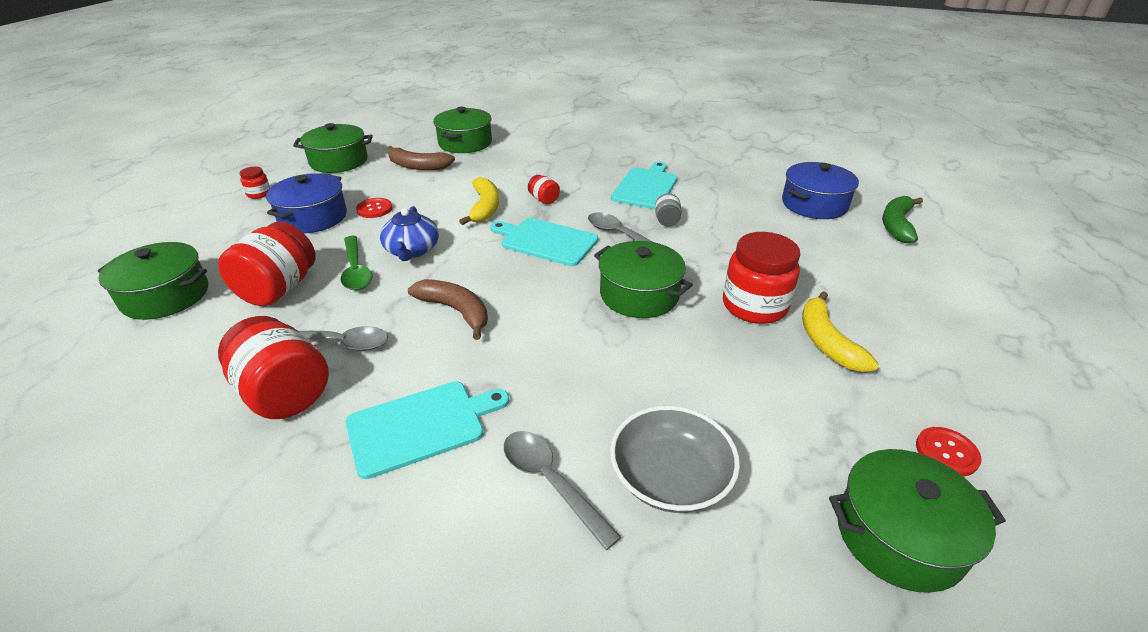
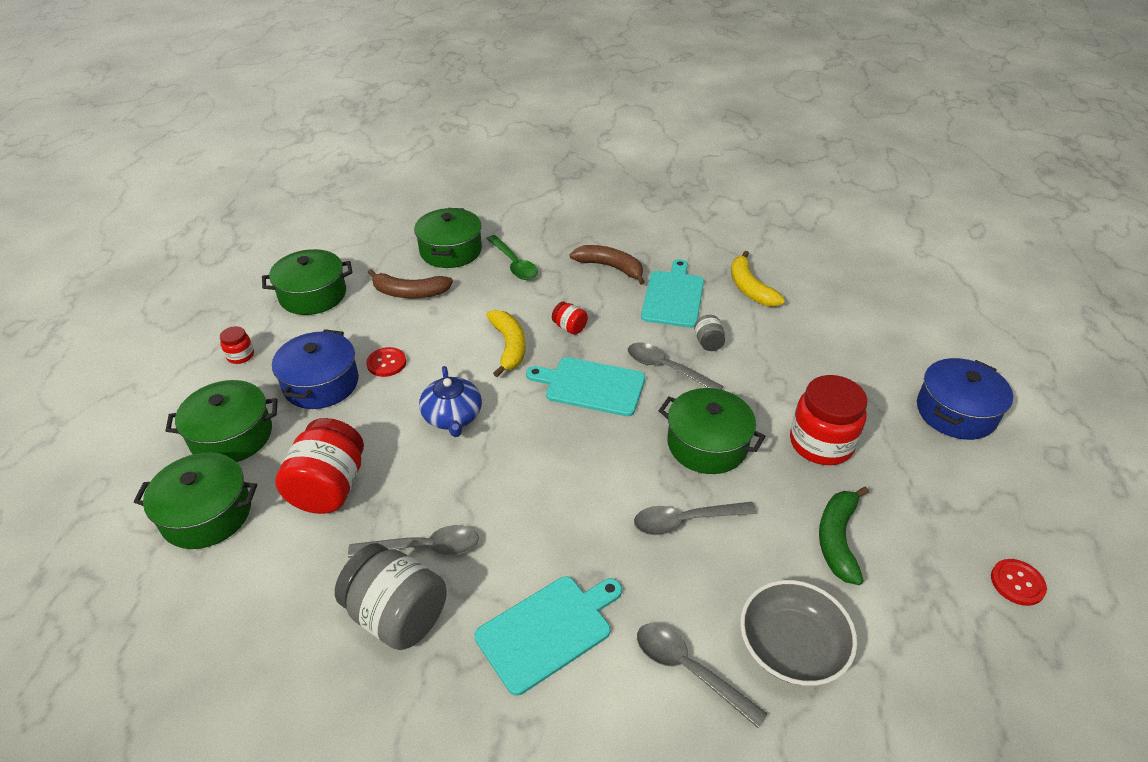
camera: 10 degrees left, 5 degrees up
(284, 393) = (397, 615): red jar -> grey jar
(356, 270) = (402, 451): green spoon -> green spoon (514, 264)
(456, 311) = (530, 490): brown banana -> brown banana (610, 267)
(595, 352) = (685, 521): none -> grey spoon
(814, 204) = (851, 302): blue pot -> blue pot (956, 412)
(827, 341) = (896, 477): yellow banana -> yellow banana (750, 288)
(896, 225) = (936, 321): green banana -> green banana (838, 539)
(899, 535) = (990, 671): green pot -> green pot (232, 436)

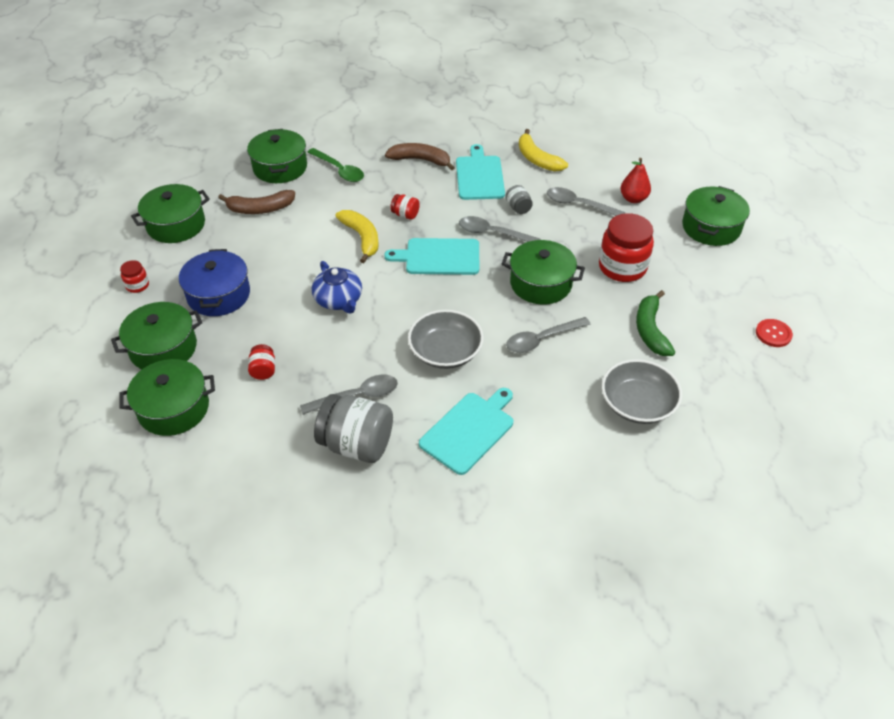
camera: 15 degrees left, 5 degrees up
(329, 488) = (263, 370): red jar -> red jar, size x0.47
(386, 363) = (266, 269): red button -> none
(556, 511) = (445, 352): none -> grey bowl
(689, 670) = (574, 433): grey spoon -> grey spoon (579, 205)
(859, 356) = (633, 199): none -> red pear
(956, 412) = (711, 227): blue pot -> green pot

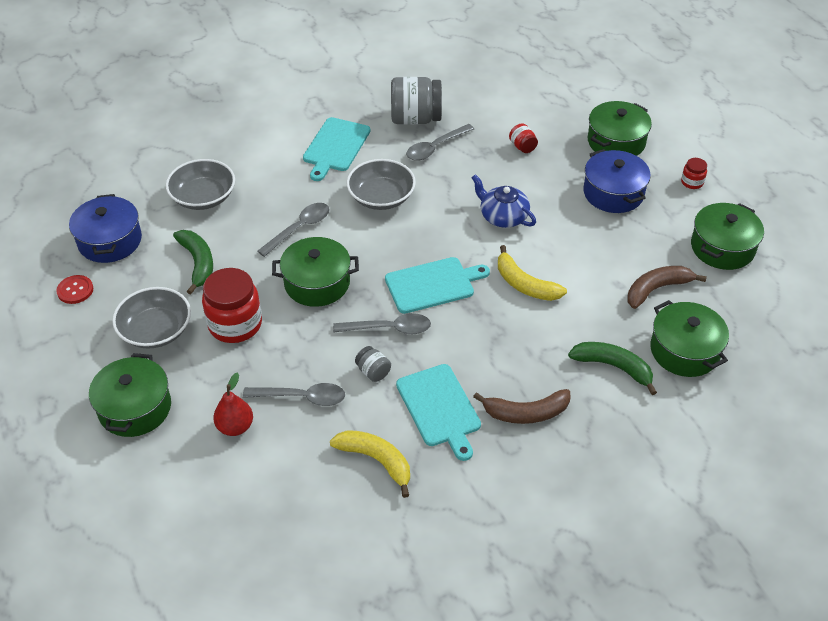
camera: 160 degrees right, 0 degrees up
(173, 408) = (567, 107): green pot -> none
(339, 170) = (613, 367): green spoon -> green banana
(405, 215) = (497, 326): red jar -> none
(693, 279) = (156, 330): none -> grey bowl
(742, 378) = (110, 241): none -> blue pot

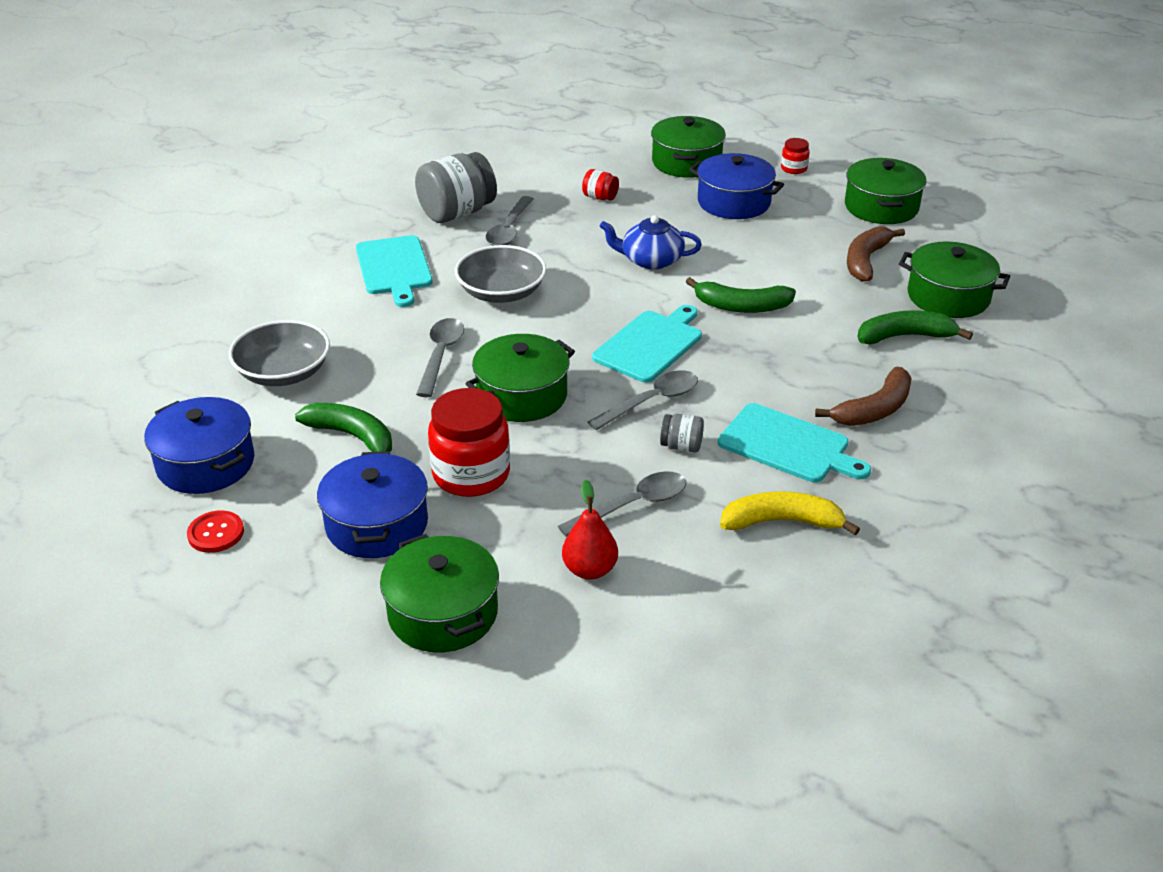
camera: 35 degrees left, 10 degrees down
(156, 330) = (377, 524): grey bowl -> blue pot
(525, 284) = (741, 306): yellow banana -> green banana

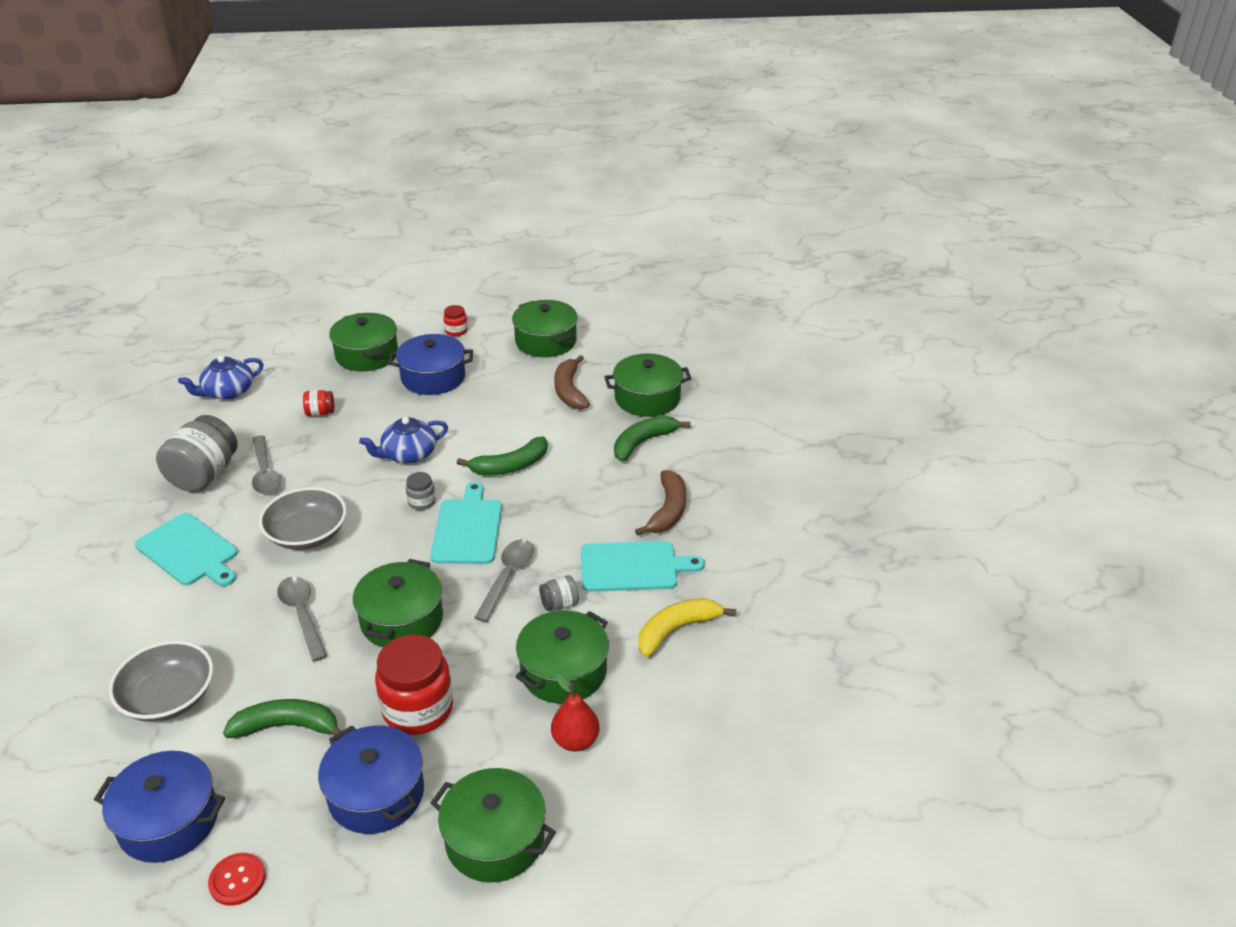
camera: 35 degrees left, 0 degrees up
(534, 153) = (227, 392): none -> blue teapot
(627, 305) = (422, 502): none -> grey jar
(632, 505) = (563, 671): grey spoon -> green pot

